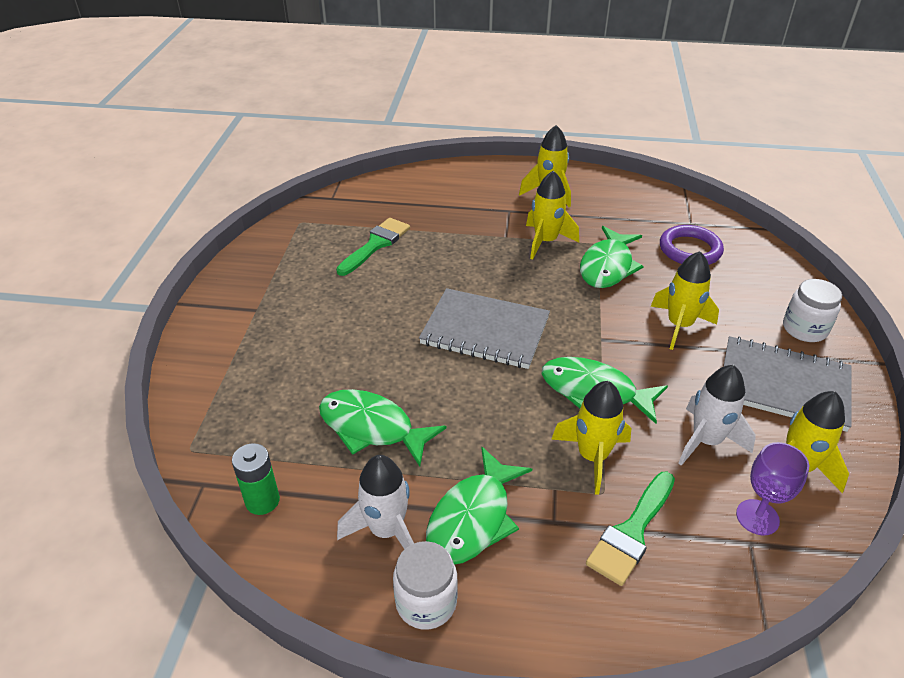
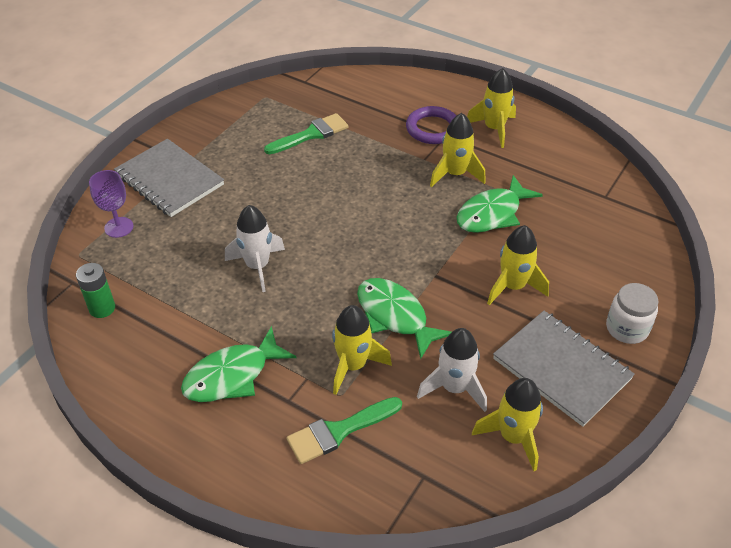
camera: 25 degrees right, 5 degrees up
(372, 428) = (208, 283): green fish -> none
(386, 530) = (168, 360): white rocket -> white rocket (257, 266)
(426, 602) = (161, 418): white jar -> none
(485, 331) = (345, 236): grey notebook -> grey notebook (169, 180)
(690, 250) = (582, 221): purple ring -> purple ring (432, 129)
(757, 517) = (445, 460): purple goblet -> purple goblet (119, 227)

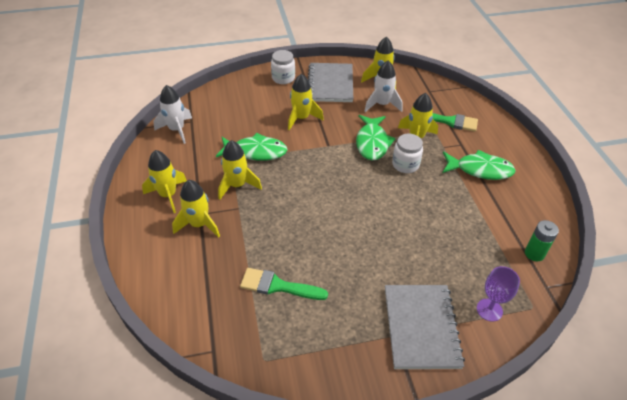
camera: 135 degrees left, 0 degrees up
(257, 266) = (416, 214): white rocket -> white rocket (176, 130)
(326, 315) = (405, 164): none -> white jar
(432, 129) = (199, 224): purple ring -> yellow rocket

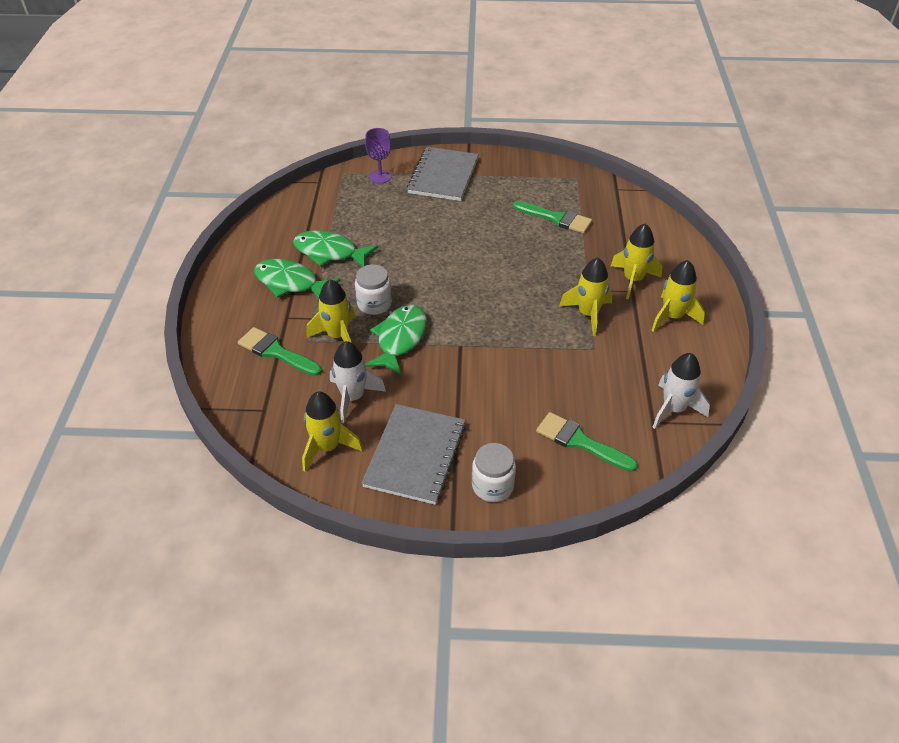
camera: 165 degrees left, 0 degrees up
(236, 104) = (580, 442): none -> green brush
(256, 152) = (560, 353): green fish -> green fish (329, 252)
(301, 118) = (484, 395): yellow rocket -> none
(534, 253) = (306, 203): green battery -> none

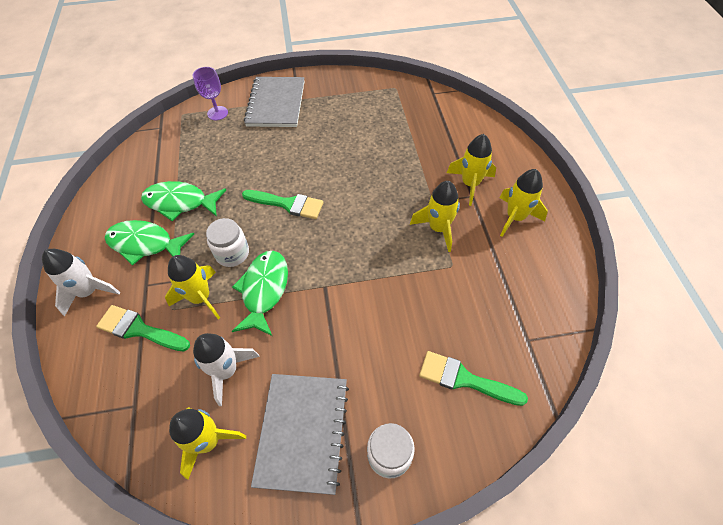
camera: 10 degrees left, 10 degrees up
(556, 218) = (387, 131): green brush -> green brush (287, 204)
(673, 409) = (543, 321): white rocket -> white rocket (89, 292)

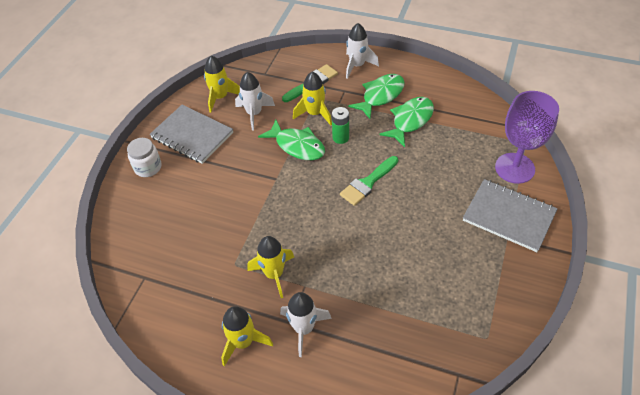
camera: 120 degrees right, 5 degrees down
(217, 113) = (514, 168): purple goblet -> purple goblet, size x1.83
(232, 253) = (340, 137): white jar -> green battery
(465, 379) = (153, 224): green brush -> none
(470, 184) = (304, 328): yellow rocket -> white rocket

